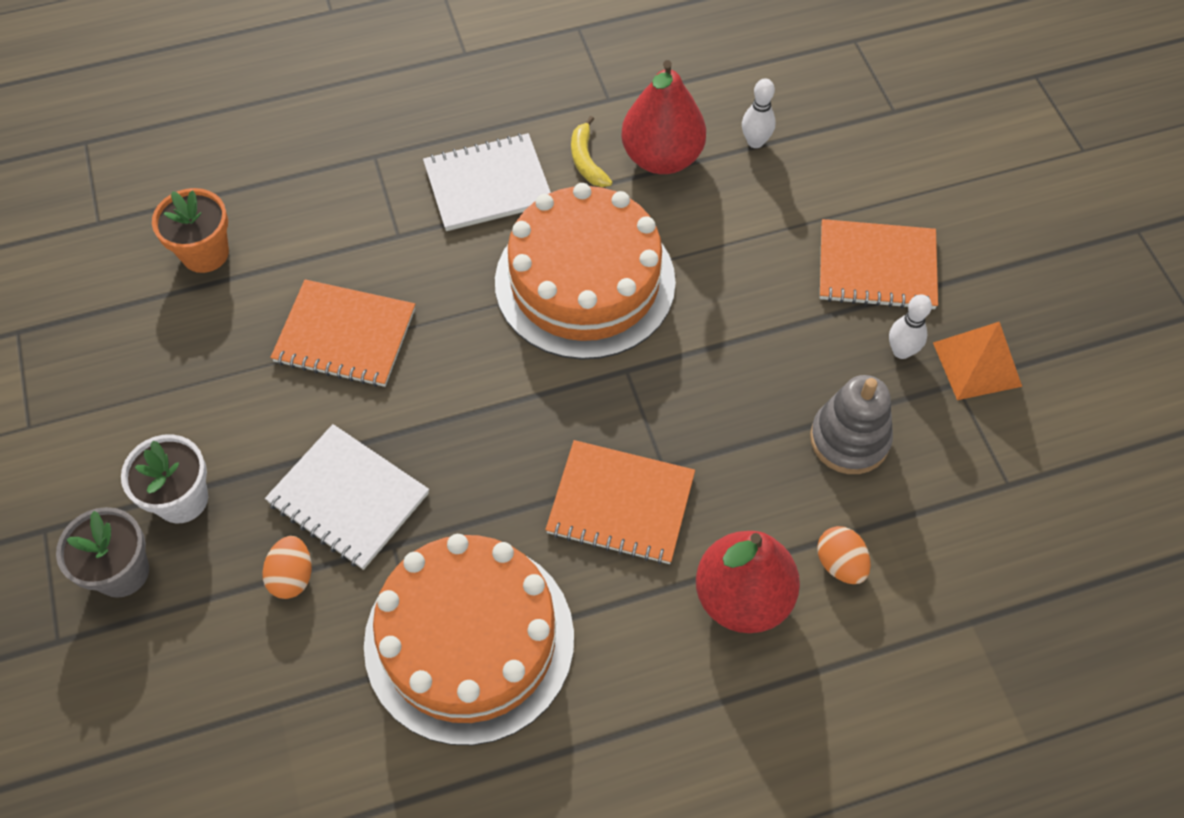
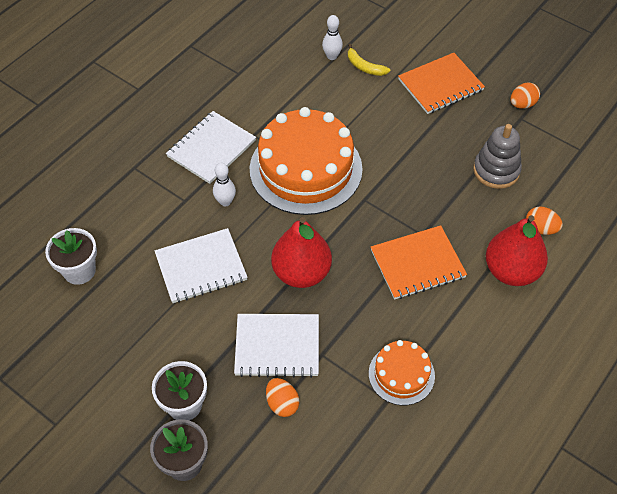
camera: 35 degrees left, 5 degrees down
(205, 253) = (79, 271): orange flower pot -> white flower pot
(345, 335) = (201, 267): orange notebook -> white notebook
(469, 640) = (401, 374): orange cake -> orange cake, size x0.51
(586, 161) = (254, 109): yellow banana -> yellow banana (364, 67)
(661, 157) = (291, 88): red pear -> red pear (301, 273)
(901, 351) = (484, 117): white bowling pin -> white bowling pin (225, 202)
(977, 364) = (522, 104): orange pyramid -> orange egg

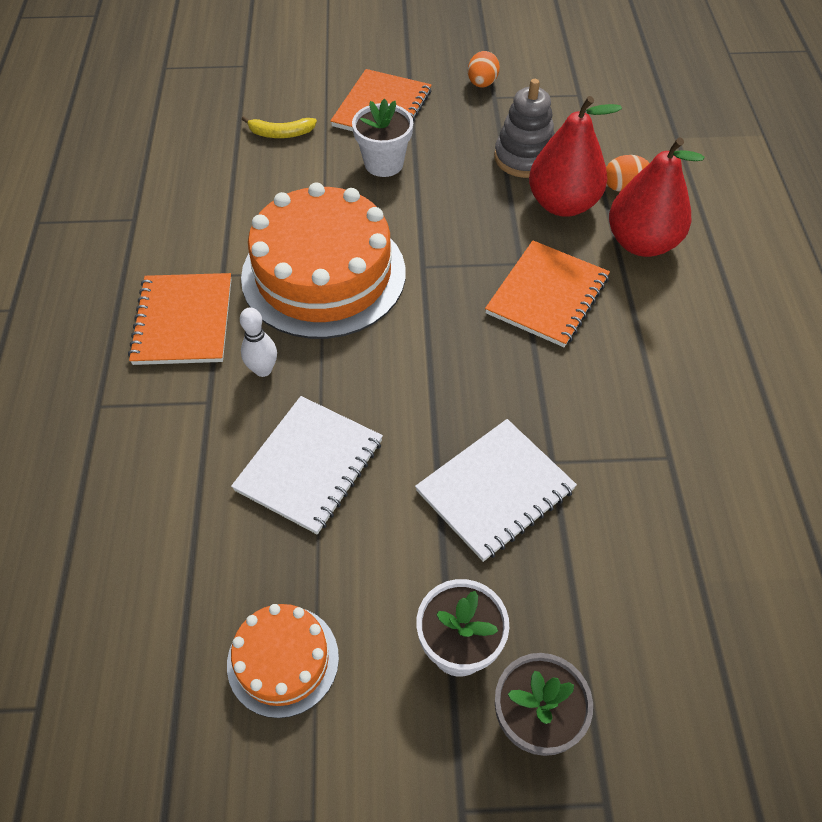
camera: 40 degrees left, 0 degrees up
(79, 271) = (145, 587): white flower pot -> white flower pot (384, 163)
(211, 149) = (183, 321): white notebook -> orange notebook
(282, 403) = (569, 551): orange egg -> none
(301, 273) = (436, 389): red pear -> red pear (562, 204)
(332, 56) = (232, 142): white bowling pin -> none
(401, 374) = (654, 420): orange cake -> orange cake (283, 660)

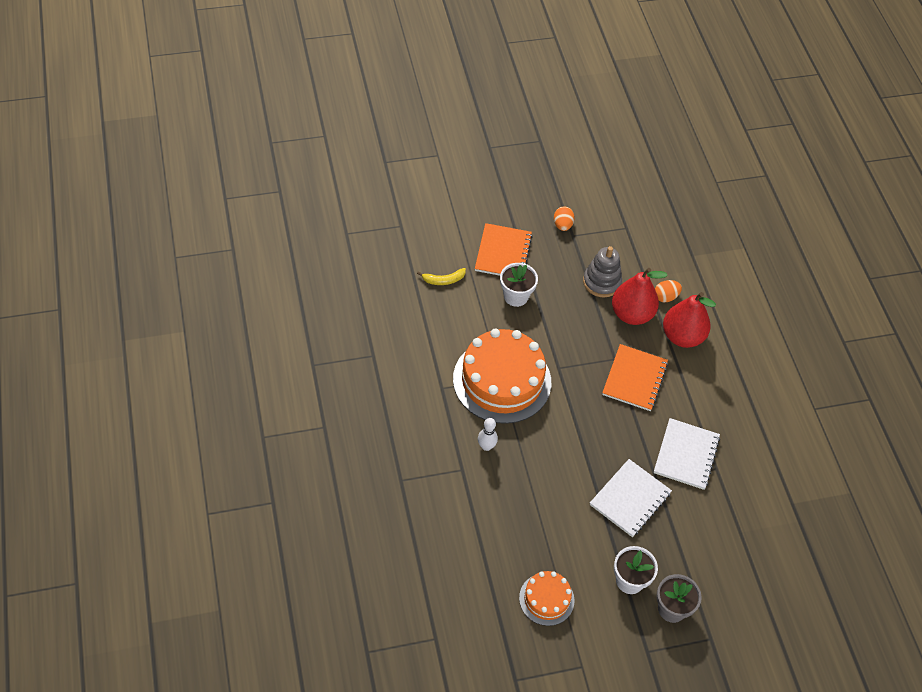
camera: 15 degrees left, 0 degrees up
(183, 321) = (430, 421): orange notebook -> none
(309, 465) = (529, 498): white notebook -> white notebook (686, 455)

